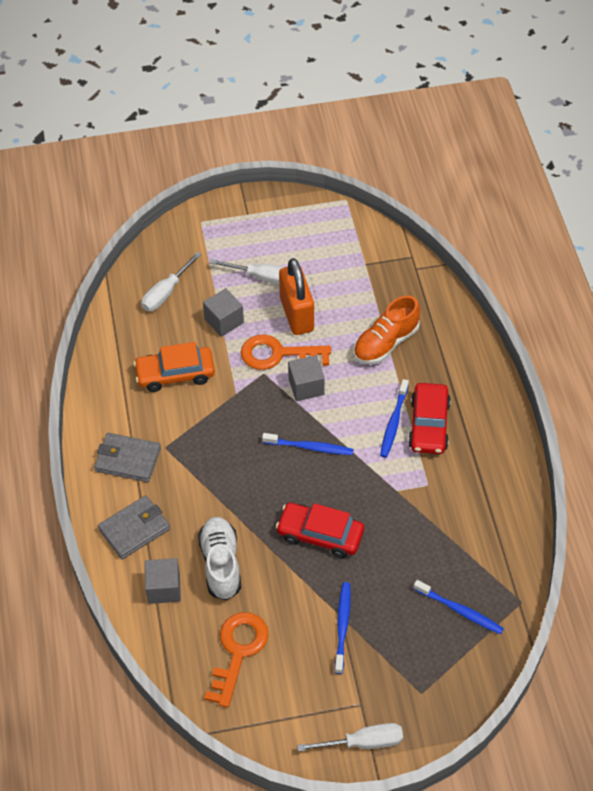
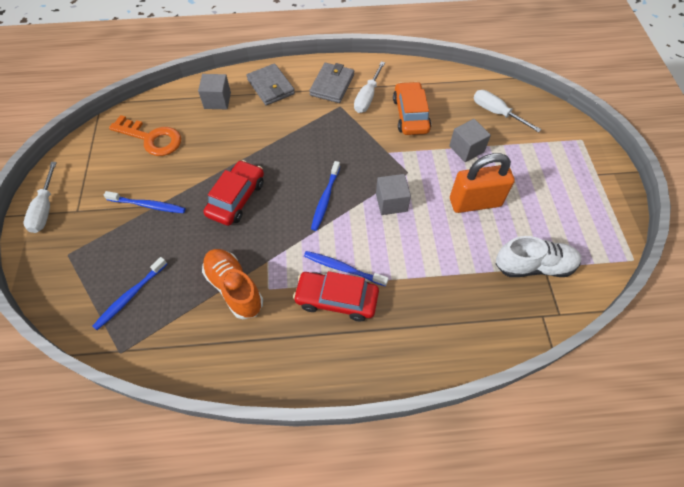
camera: 95 degrees right, 5 degrees up
(221, 564) = (227, 133): white shoe -> white shoe (534, 266)
(262, 277) = (518, 179): white screwdriver -> white screwdriver (367, 97)
(277, 354) = (429, 184): orange key -> none
(386, 343) = (440, 273): orange shoe -> orange shoe (234, 288)

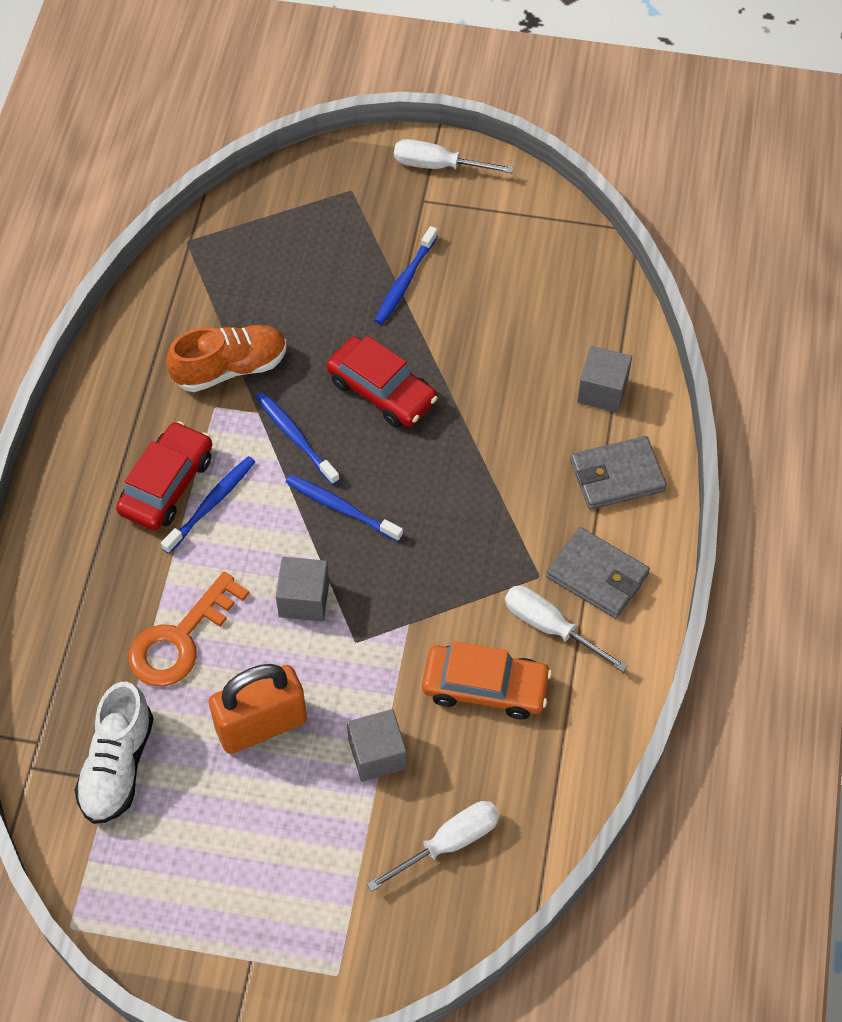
camera: 105 degrees right, 0 degrees up
(130, 296) = (261, 254): blue toothbrush -> blue toothbrush (295, 437)
(152, 139) = (538, 294): orange key -> orange key (180, 639)
(475, 202) = (261, 725): orange padlock -> orange padlock turned 60 degrees clockwise

